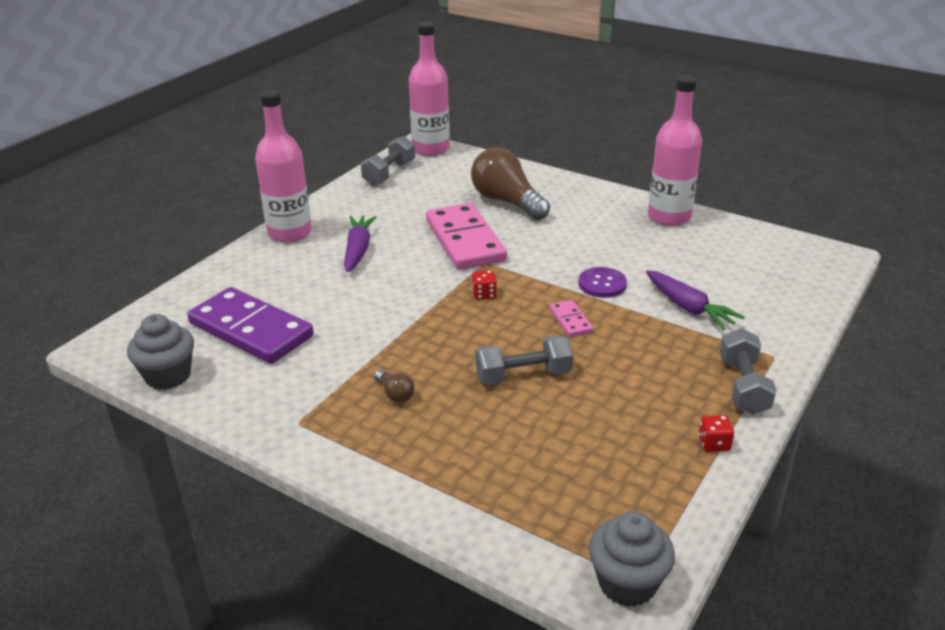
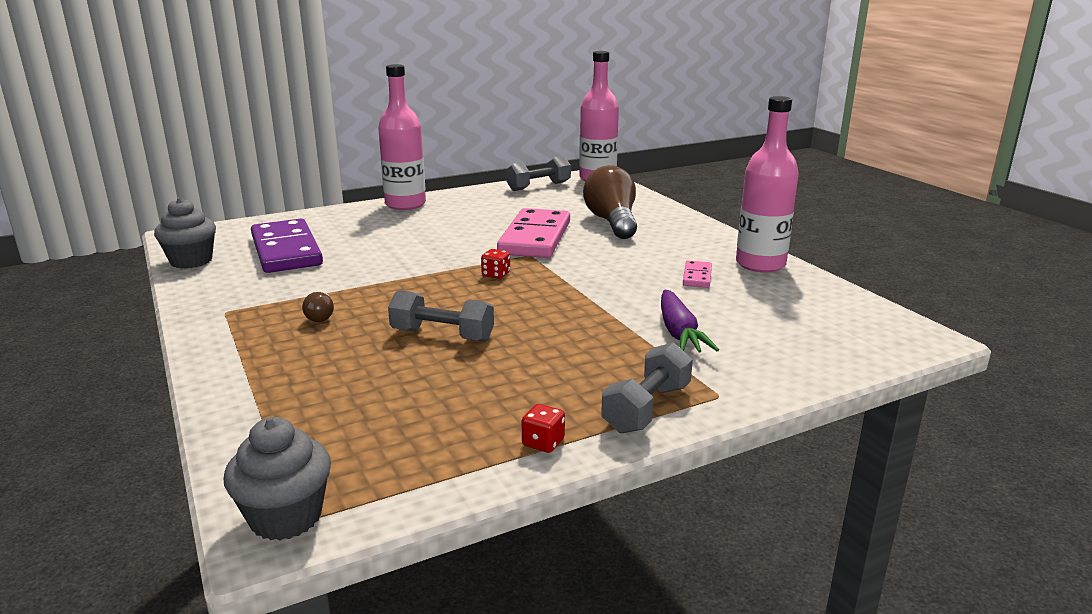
camera: 30 degrees right, 10 degrees down
(358, 250) = (439, 225): purple carrot -> none
(570, 320) = (545, 311): pink domino -> pink domino (697, 276)
(602, 284) = (616, 294): purple button -> none

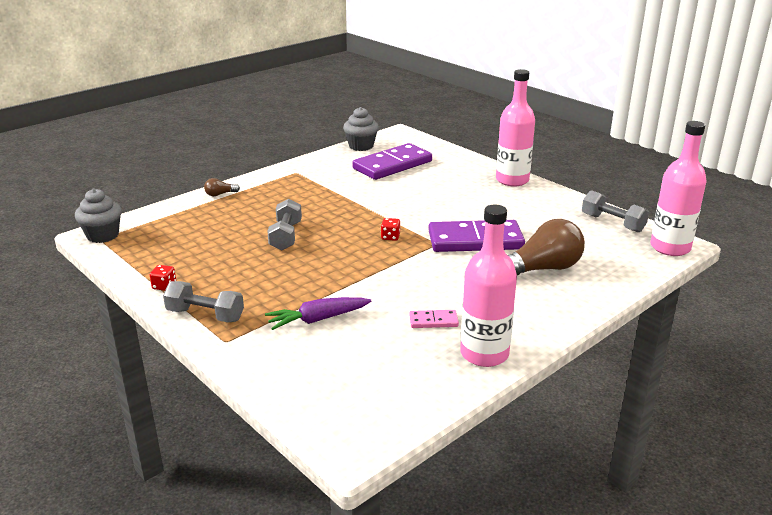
camera: 75 degrees right, 5 degrees up
(321, 316) = (299, 197): brown light bulb -> brown light bulb (220, 194)
(535, 238) = (475, 240): pink domino -> purple domino

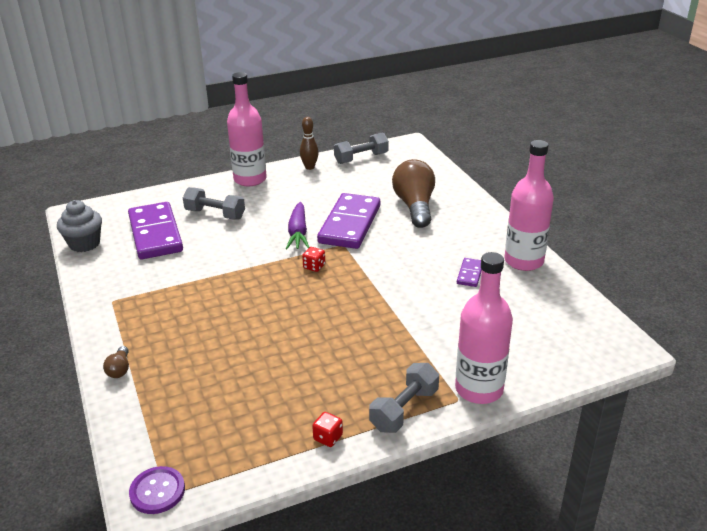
camera: 70 degrees left, 5 degrees up
(103, 235) = (157, 491): grey cupcake -> purple button
(286, 236) = (268, 331): grey dumbbell -> grey dumbbell (215, 214)
(318, 319) = (442, 335): purple carrot -> purple carrot (298, 233)
(433, 321) = (470, 274): pink domino -> purple domino
(564, 201) = (309, 167): none -> brown bowling pin
(670, 247) = (412, 149): pink bottle -> pink bottle (479, 389)

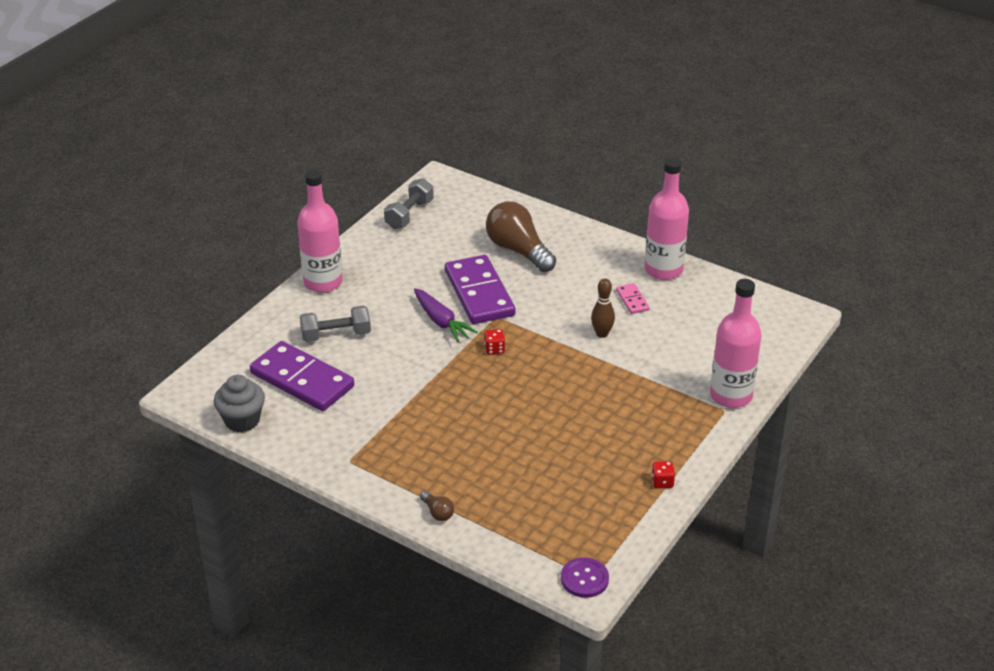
camera: 35 degrees left, 5 degrees up
(309, 167) = (368, 244): brown bowling pin -> brown bowling pin (602, 334)
(404, 409) = (694, 436): grey dumbbell -> none
(470, 274) = (632, 300): purple domino -> pink domino

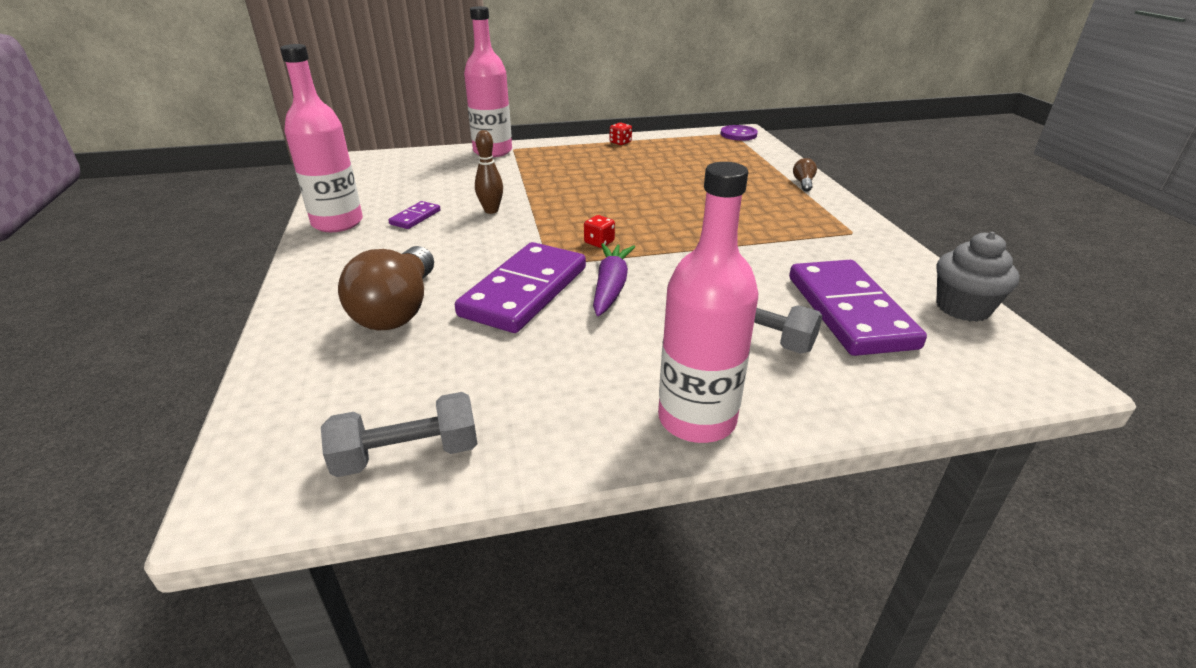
camera: 135 degrees left, 5 degrees down
(632, 300) = (415, 217): pink domino -> purple domino

